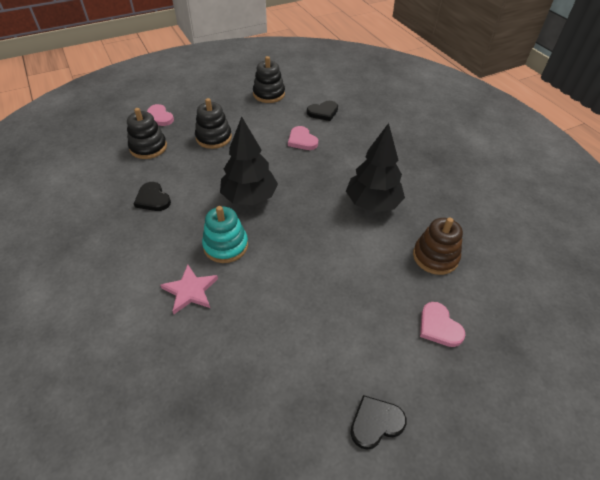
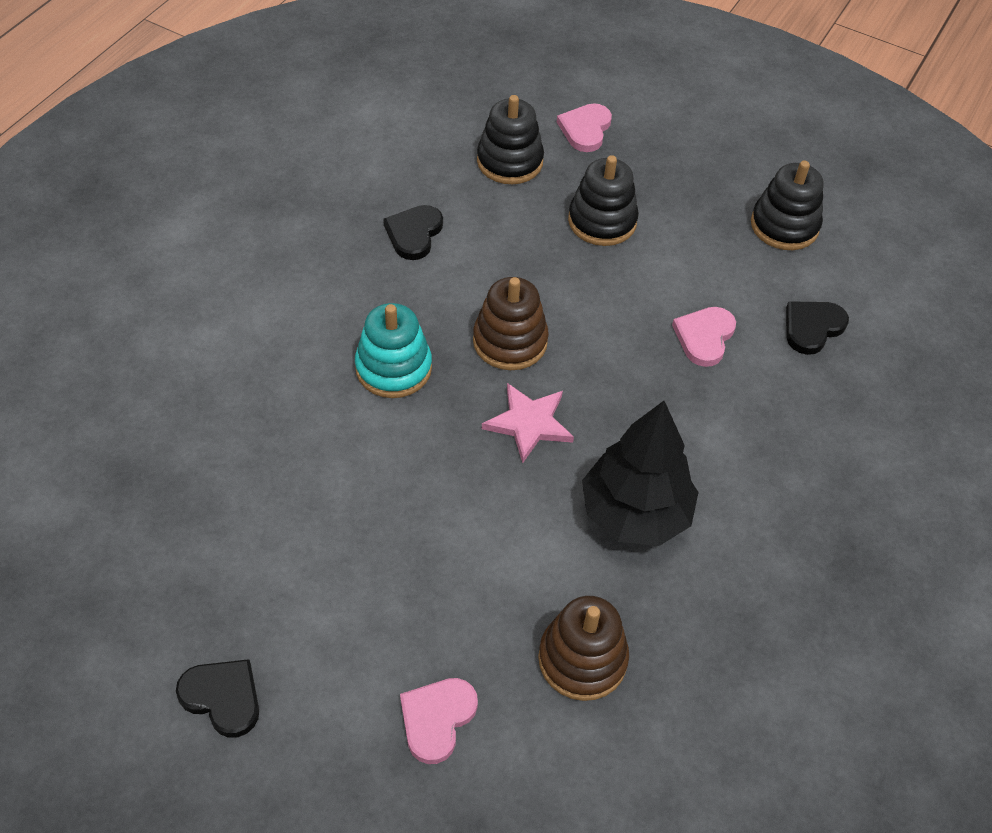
camera: 55 degrees right, 5 degrees up
(190, 290) = (289, 375): pink star -> pink star (529, 423)
(249, 197) = (510, 341): black tree -> brown stacking toy
(323, 112) = (812, 327): black heart -> black heart turned 105 degrees clockwise

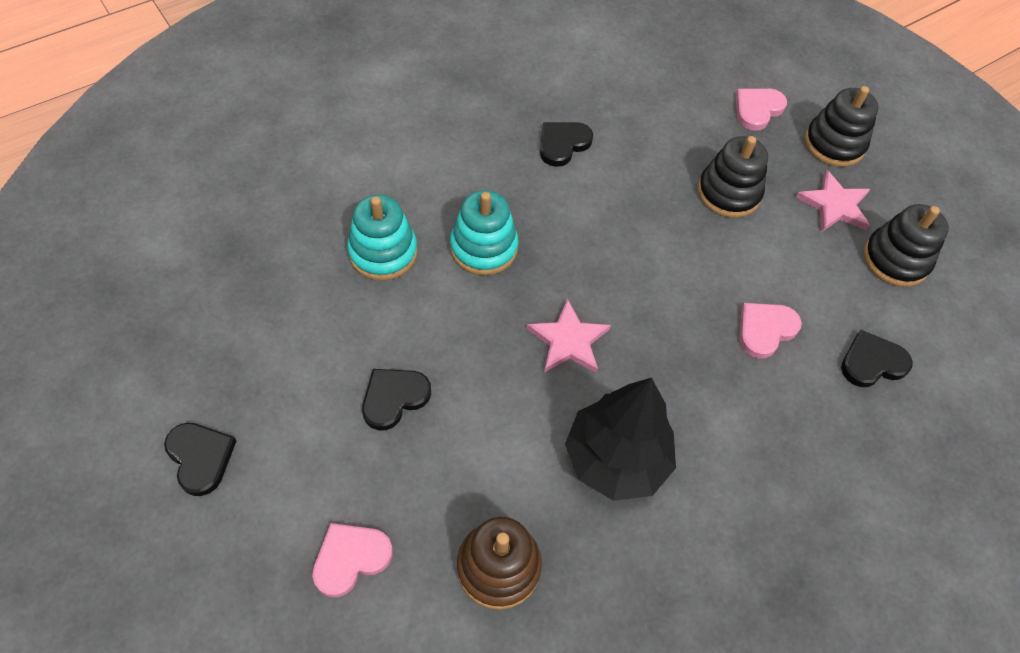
camera: 25 degrees right, 5 degrees up
(292, 414) = (383, 252): none -> turquoise stacking toy
(389, 551) = (394, 398): none -> black heart
(510, 161) = (676, 113): black stacking toy -> black stacking toy (834, 144)
(510, 341) = (591, 264): brown stacking toy -> none
(705, 196) = (834, 205): none -> pink star

